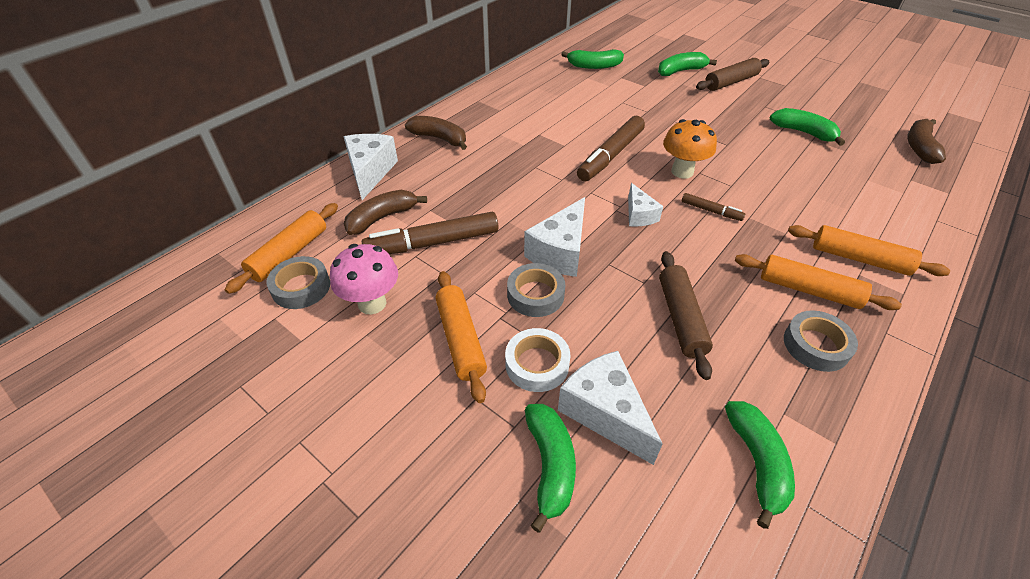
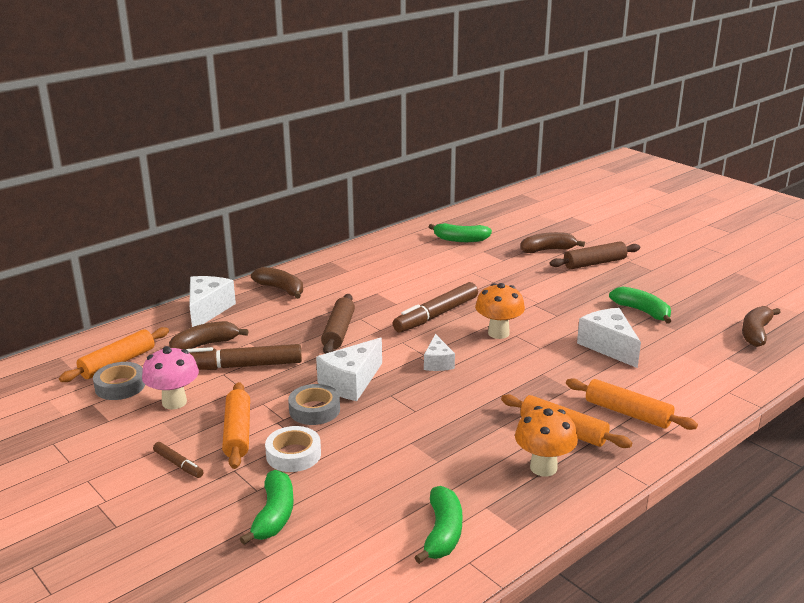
camera: 10 degrees right, 20 degrees down
(604, 412) = (334, 490): white cheese -> white cheese (608, 346)
(680, 71) = (547, 250): green banana -> brown banana
(681, 318) = (433, 438): brown rolling pin -> brown rolling pin (338, 331)
(711, 211) = (508, 365): brown marker -> brown marker (178, 464)
(816, 345) = (543, 468): grey tape -> orange mushroom

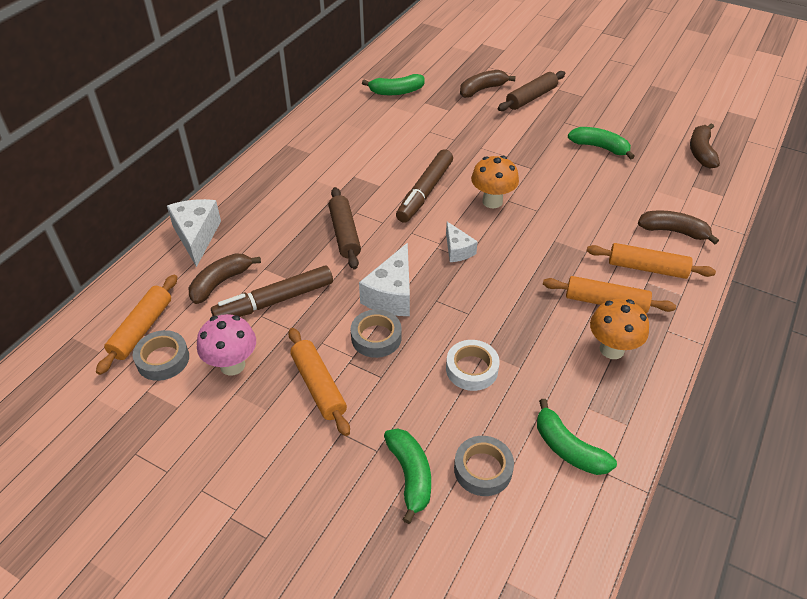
camera: 20 degrees left, 20 degrees up
(178, 464) = (283, 442): brown marker -> none
(281, 289) = (256, 192): brown banana -> brown banana (673, 231)
(293, 455) = (387, 398): white tape -> white tape (472, 369)
(346, 527) = (483, 469): none -> grey tape
(442, 533) = (568, 448): green banana -> green banana turned 150 degrees clockwise
(608, 346) = (593, 195): white cheese -> none

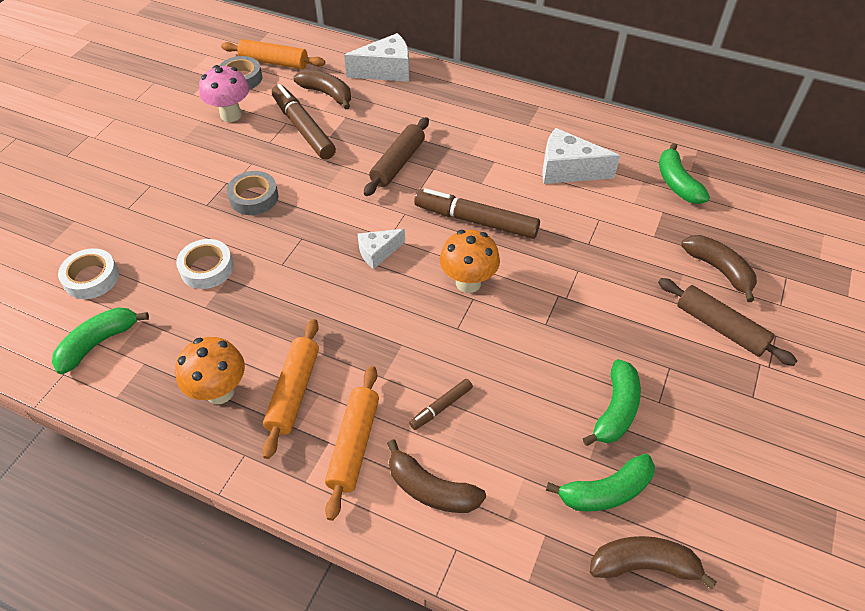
camera: 85 degrees right, 5 degrees up
(318, 386) = (201, 166): orange rolling pin -> none
(344, 234) = (398, 163): brown rolling pin -> brown rolling pin turned 45 degrees counterclockwise
(392, 295) = (309, 204): white cheese -> white cheese (567, 170)
(410, 475) = (97, 230): green banana -> green banana (606, 491)
(483, 469) = (91, 278): grey tape -> white tape
(608, 223) = (441, 407): none -> brown marker
(673, 231) = (431, 489): brown banana -> brown banana turned 105 degrees clockwise

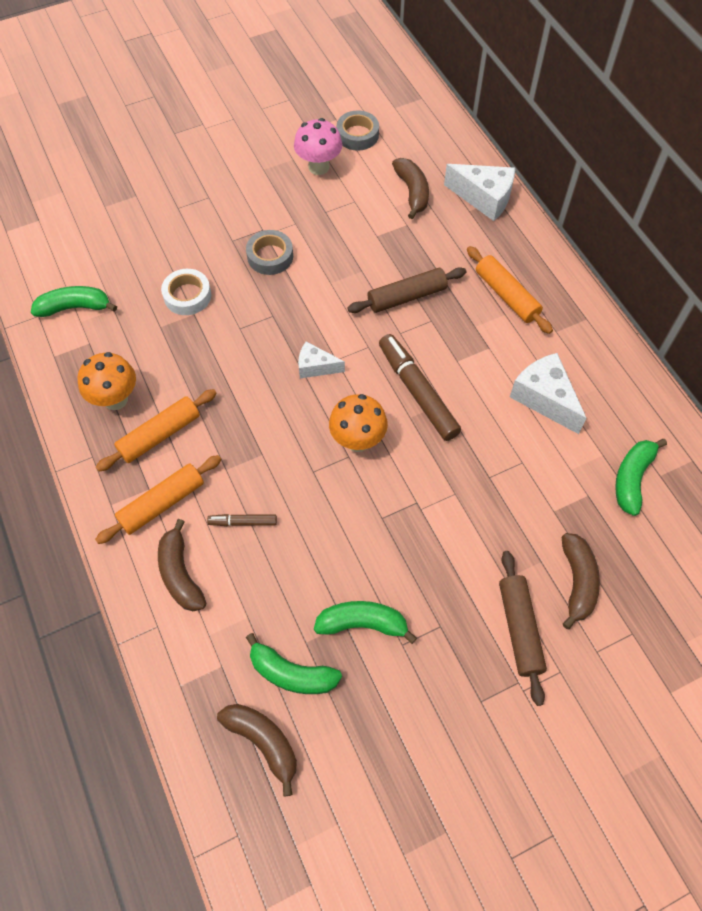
camera: 40 degrees right, 10 degrees up
(91, 278) = (110, 252): white tape -> none
(274, 62) = (398, 133): orange rolling pin -> orange rolling pin (506, 295)
(303, 128) = (363, 215): brown marker -> none
(615, 410) = (362, 624): green banana -> green banana turned 150 degrees counterclockwise

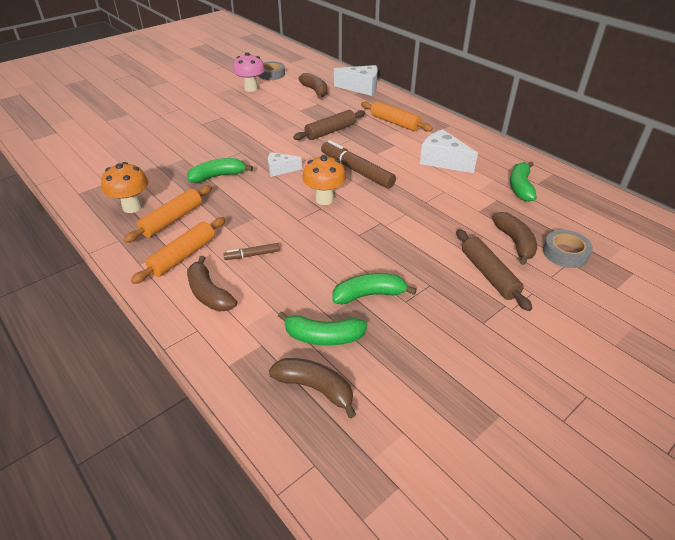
camera: 15 degrees left, 20 degrees down
(75, 307) = (91, 167): green banana -> green banana (218, 176)
(187, 296) = (176, 151): white tape -> none
(270, 256) = (231, 127): grey tape -> grey tape (565, 253)

